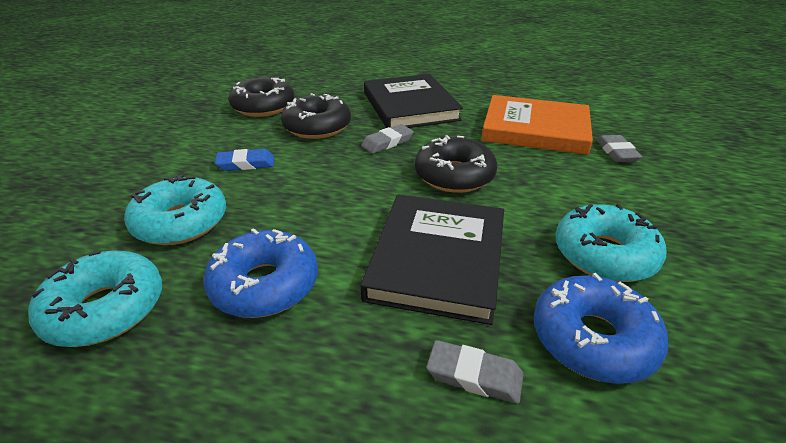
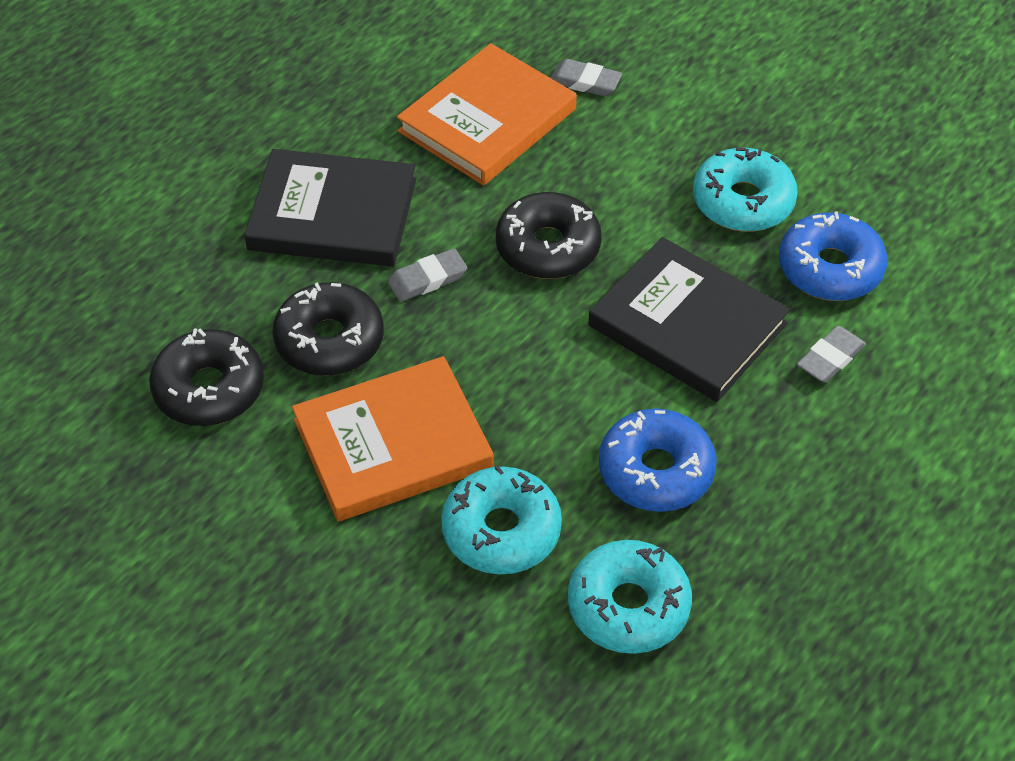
camera: 65 degrees left, 15 degrees up
(246, 164) = (393, 444): blue eraser -> orange book
(387, 142) = (427, 279): grey eraser -> grey eraser turned 75 degrees clockwise

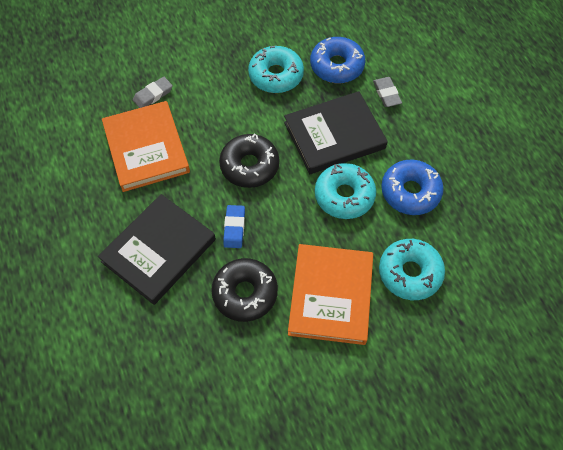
camera: 60 degrees left, 10 degrees up
(209, 389) = (240, 369): black donut -> none
(427, 279) = (234, 228): grey eraser -> blue eraser
(628, 606) = (479, 242): turquoise donut -> turquoise donut (344, 196)

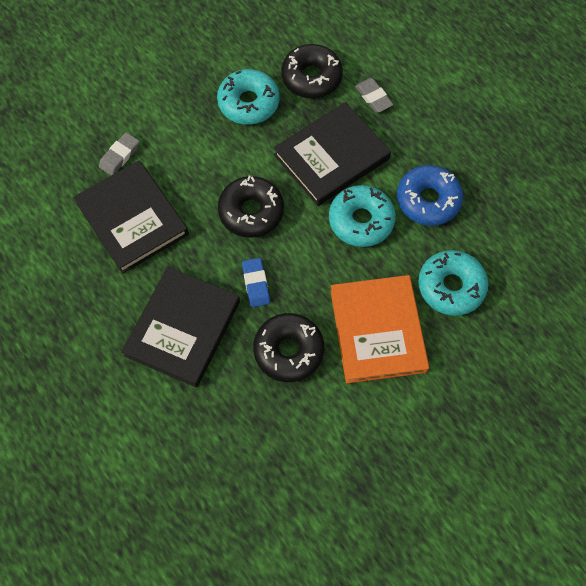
camera: 15 degrees left, 5 degrees up
(146, 148) = (132, 219): orange book -> black book
(337, 66) = (311, 77): blue donut -> black donut

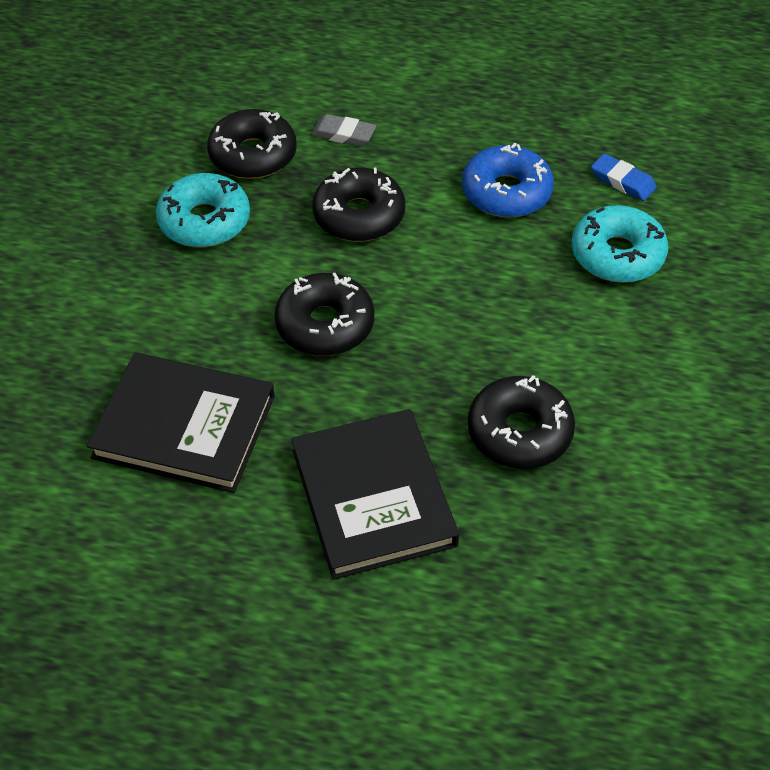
camera: 40 degrees left, 15 degrees down
(119, 156) = (96, 371): grey eraser -> none
(256, 284) = (409, 392): blue eraser -> blue eraser (622, 181)
(331, 157) = (359, 215): black book -> black donut
(361, 221) = (458, 255): turquoise donut -> none
(378, 330) = (591, 345): orange book -> none

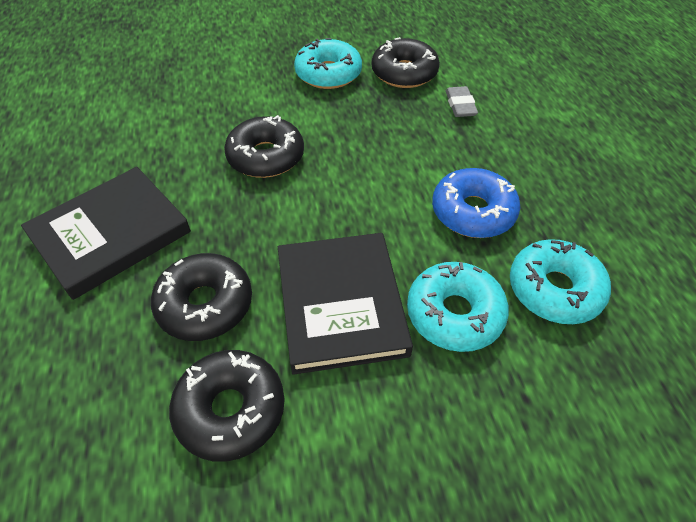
camera: 65 degrees right, 0 degrees up
(184, 426) = (147, 124): black book -> black book (341, 304)
(359, 215) = (384, 138): black donut -> black donut (230, 410)
(622, 181) = (554, 289): blue eraser -> turquoise donut

